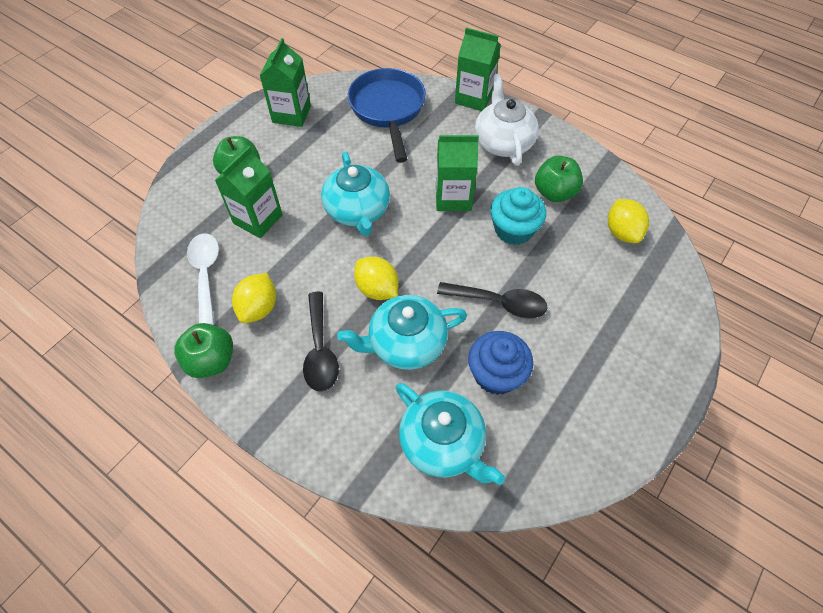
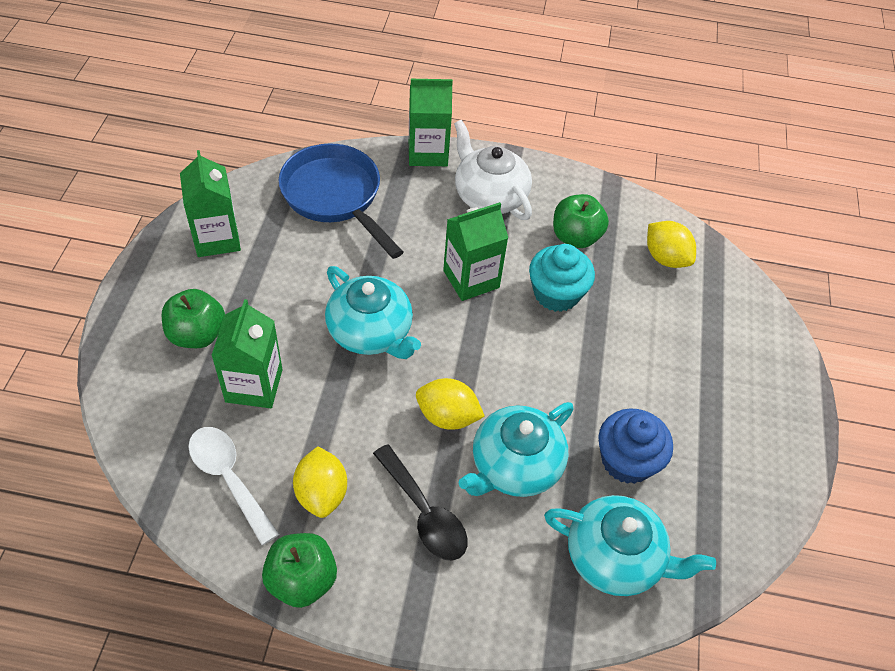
camera: 30 degrees left, 5 degrees down
(499, 303) = (587, 381): black spoon -> none

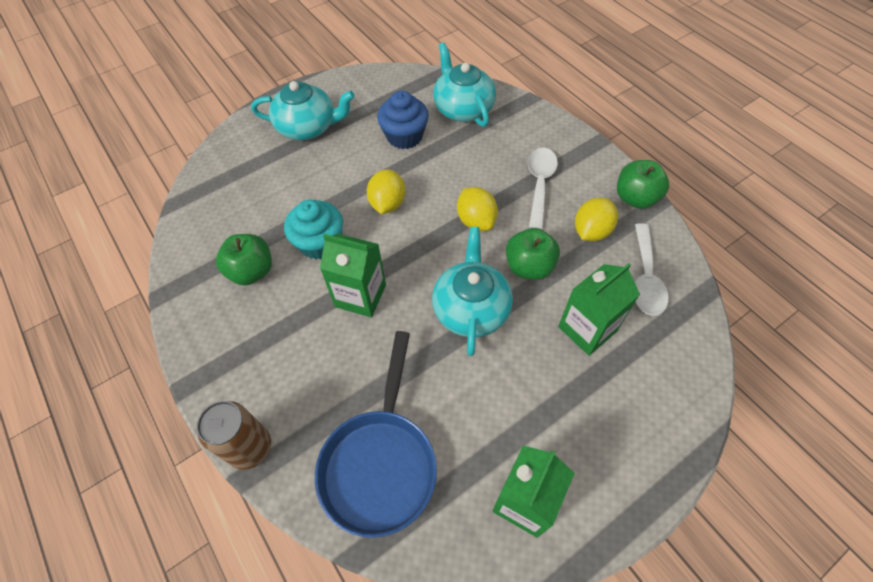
camera: 130 degrees left, 5 degrees up
(197, 334) = (605, 405): green apple -> green apple (529, 267)
(424, 513) = (539, 184): black spoon -> white spoon
(427, 153) = (250, 447): green carton -> brown can
(489, 196) = (261, 356): white teapot -> none
(514, 466) = (466, 172): turquoise teapot -> turquoise teapot (308, 127)
(665, 258) = (222, 214): yellow lemon -> yellow lemon (387, 203)

